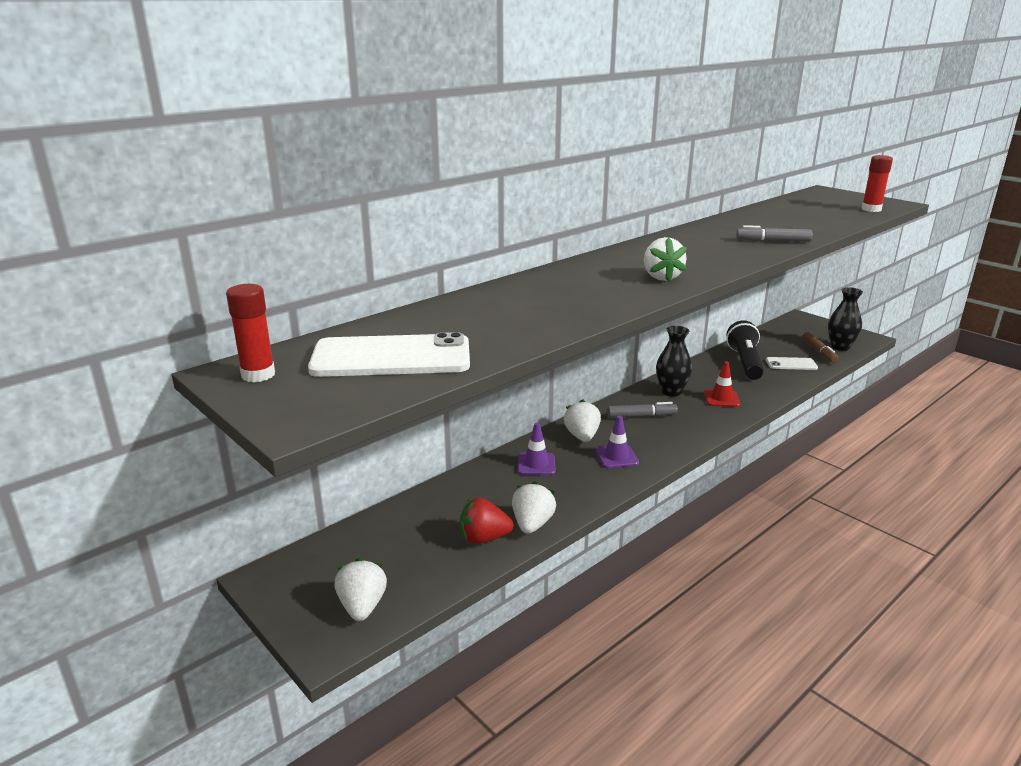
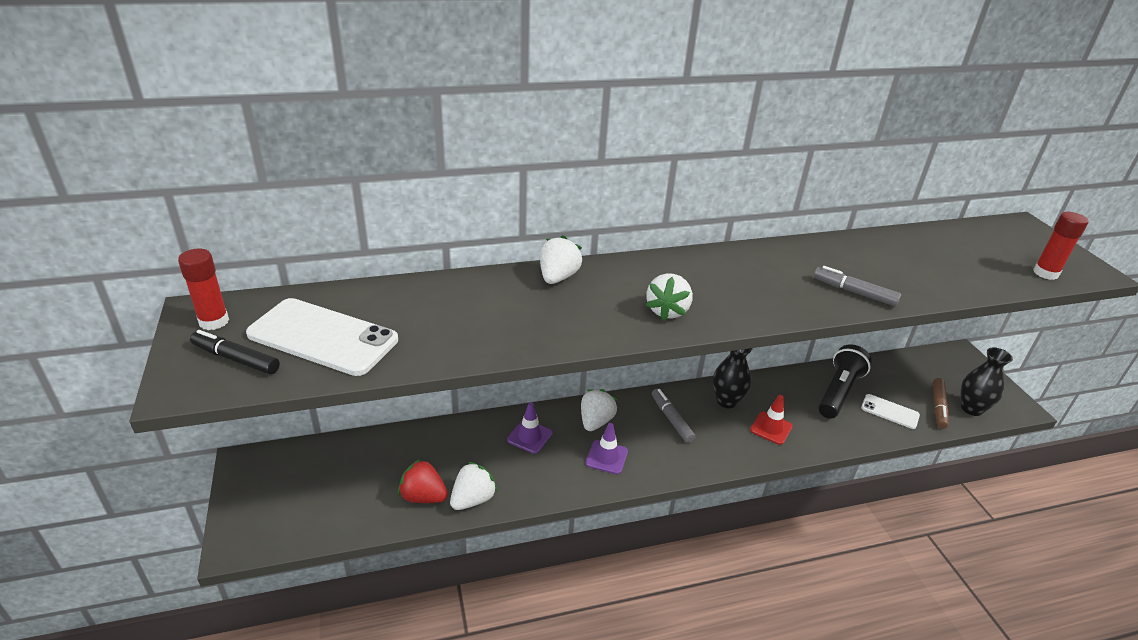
camera: 25 degrees right, 10 degrees up
(324, 391) = (236, 359): none -> black marker
(362, 606) = (286, 521): white strawberry -> white strawberry (558, 277)
(641, 416) = (671, 419): grey marker -> grey marker turned 135 degrees counterclockwise

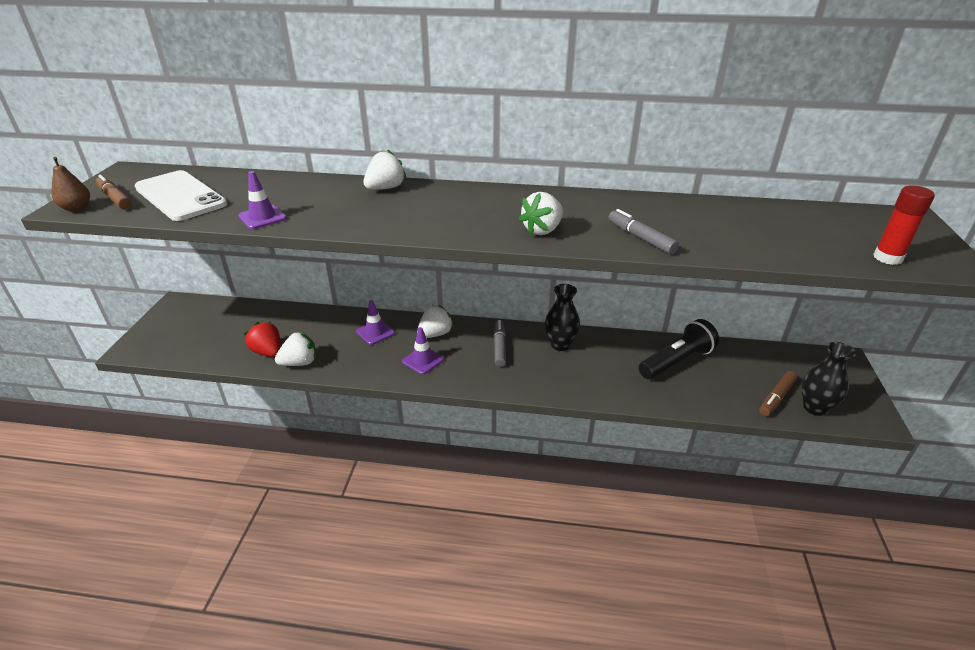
camera: 25 degrees right, 0 degrees up
(197, 386) = (76, 208): none -> brown pear
(214, 321) = (127, 177): red glue stick -> none
(236, 359) = (115, 198): black marker -> brown marker
(462, 347) = (262, 217): none -> purple traffic cone
(667, 311) = (447, 222): white strawberry -> white strawberry (542, 230)
(771, 428) = (584, 374): red traffic cone -> none
(890, 411) = (718, 389): white phone -> none

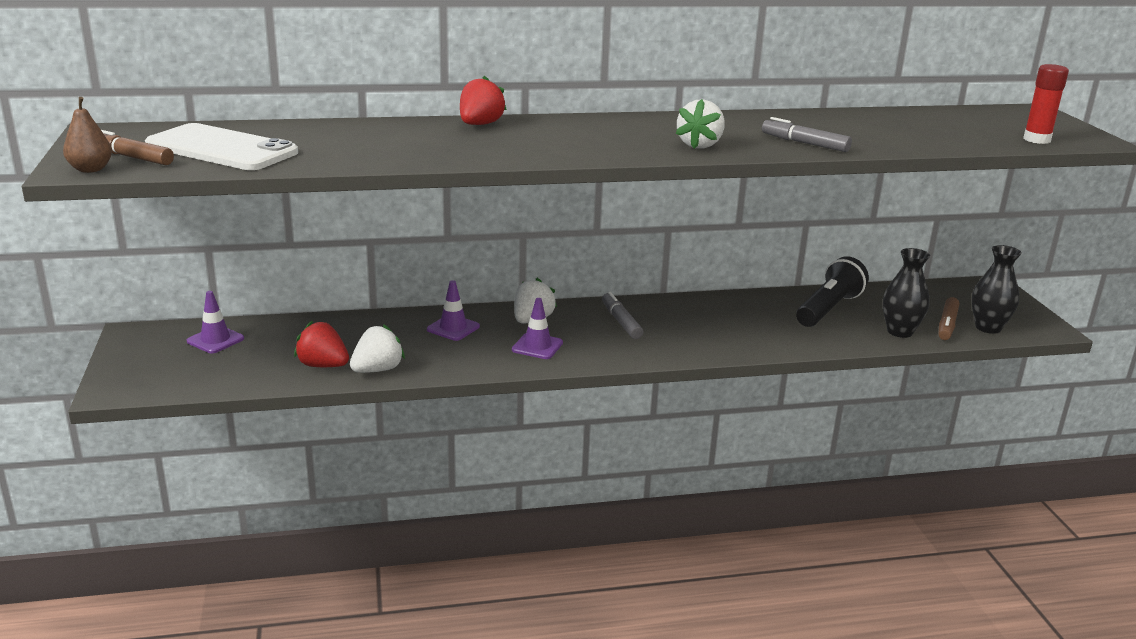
camera: 20 degrees left, 10 degrees down
(262, 217) = (362, 159): purple traffic cone -> purple traffic cone (215, 340)
(385, 188) = (480, 125): white strawberry -> red strawberry
(560, 345) = (690, 311): black vase -> black vase (900, 332)

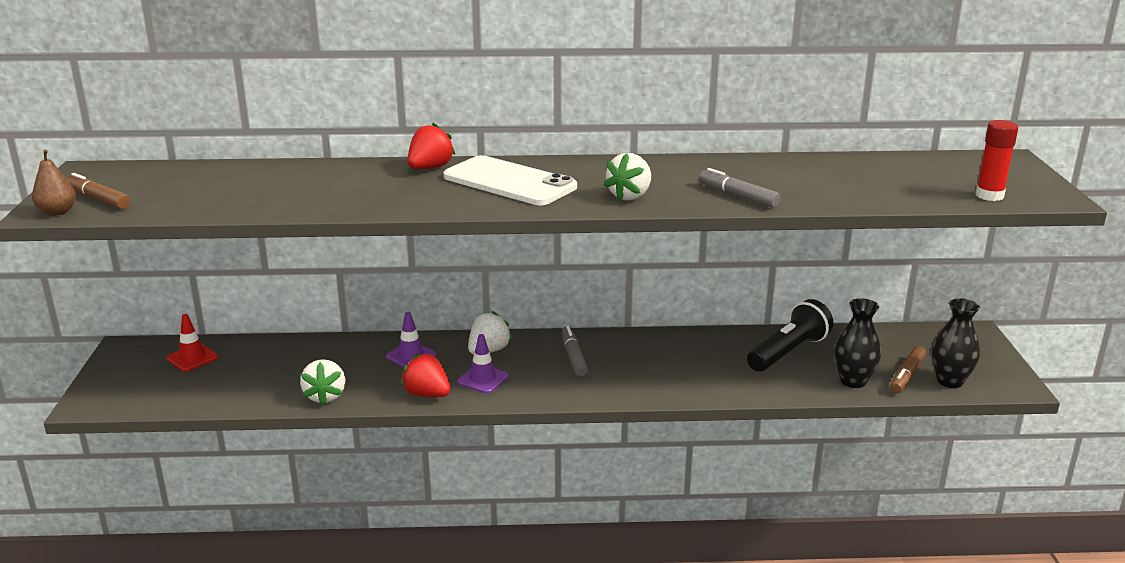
camera: 10 degrees right, 0 degrees up
(215, 340) = (192, 358): purple traffic cone -> red traffic cone
(221, 149) = (181, 192): white phone -> white phone (509, 182)
(323, 365) = (278, 389): red strawberry -> red strawberry (427, 394)
(377, 370) = (325, 396): white strawberry -> white strawberry turned 120 degrees clockwise

